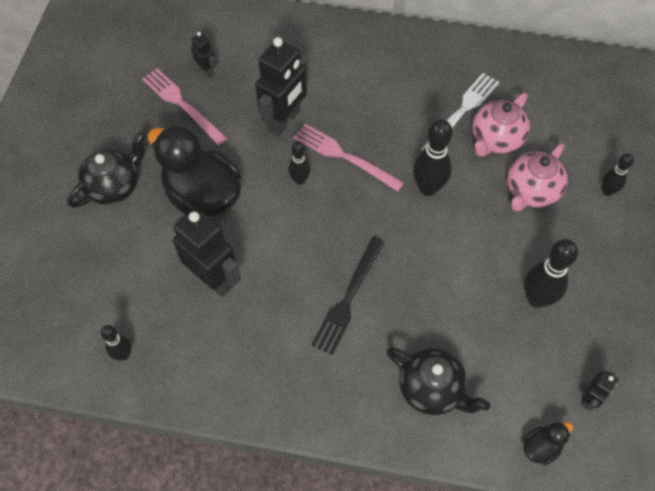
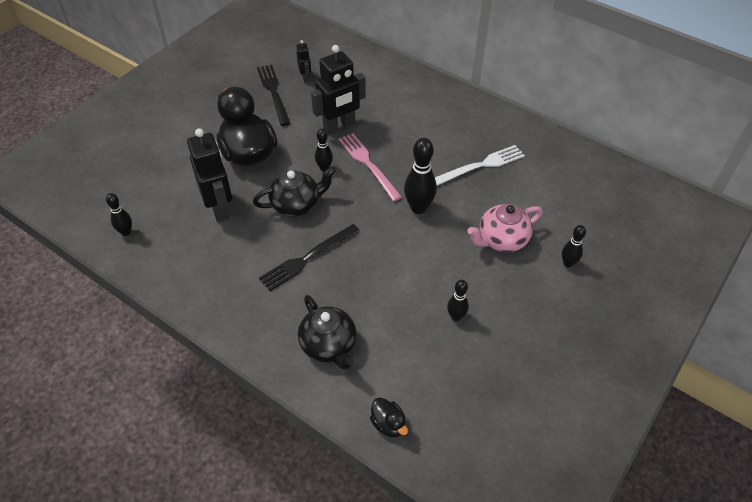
camera: 25 degrees right, 10 degrees down
(114, 186) = (193, 127): black teapot -> black teapot (296, 204)
(182, 105) = (274, 92): pink fork -> black fork
(496, 139) = (496, 194): pink teapot -> none
(536, 299) = (456, 317): black bowling pin -> black bowling pin, size x0.59
(541, 447) = (388, 424): black duck -> black duck turned 60 degrees clockwise
(589, 399) = (453, 407): black robot -> none

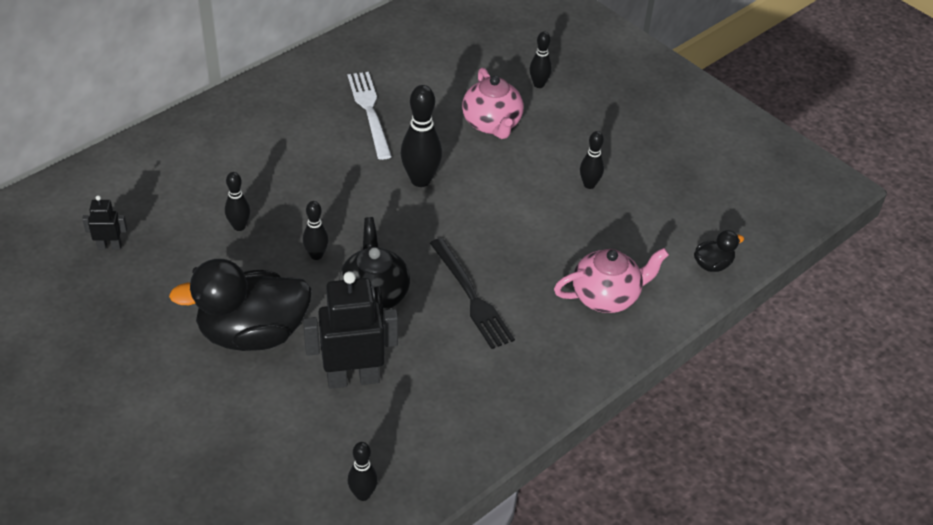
camera: 80 degrees left, 5 degrees down
(274, 92) = (127, 287): black fork -> none
(329, 345) = (606, 296): black teapot -> pink teapot
(339, 126) = (239, 226): black robot -> black bowling pin
(368, 165) = (327, 210): pink fork -> none

